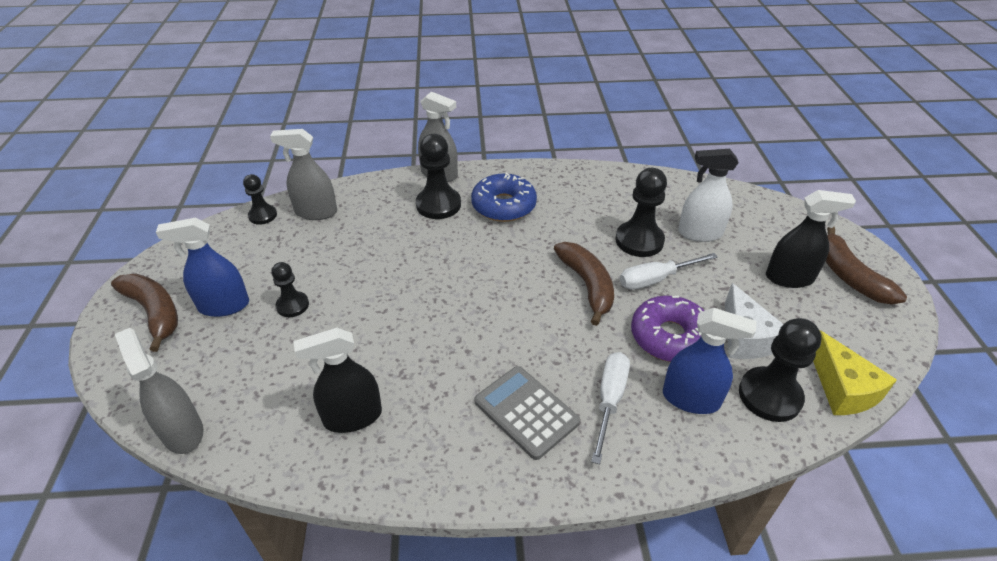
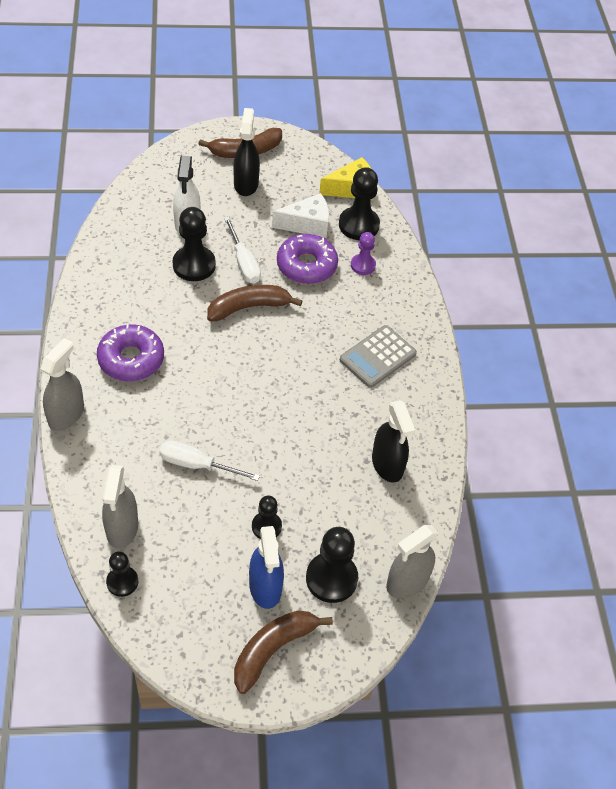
camera: 95 degrees left, 10 degrees up
(438, 205) = (122, 414): black pawn -> black pawn (331, 578)
(503, 206) = (131, 359): blue donut -> purple donut
(609, 400) = (365, 309): white screwdriver -> white screwdriver (197, 465)
(691, 399) = (363, 265): blue spray bottle -> purple pawn

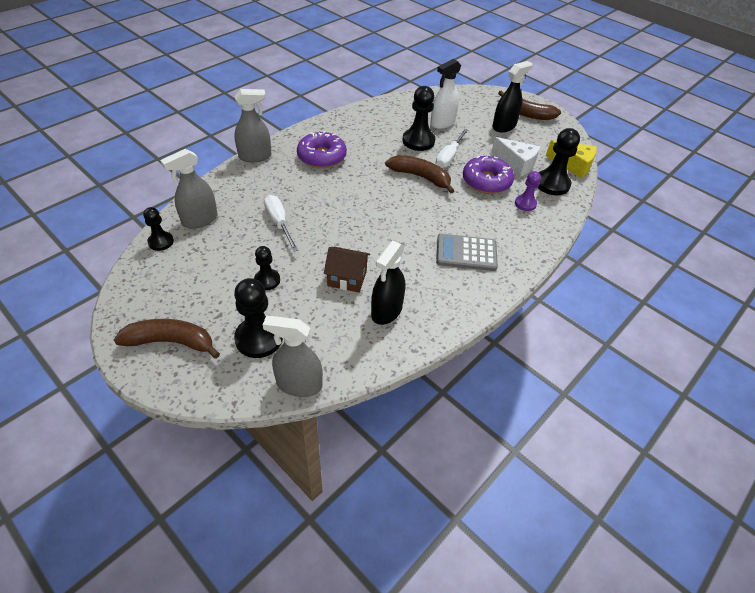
camera: 50 degrees right, 5 degrees down
(265, 587) = (218, 308): blue spray bottle -> none
(323, 464) = (347, 278): none -> brown house

